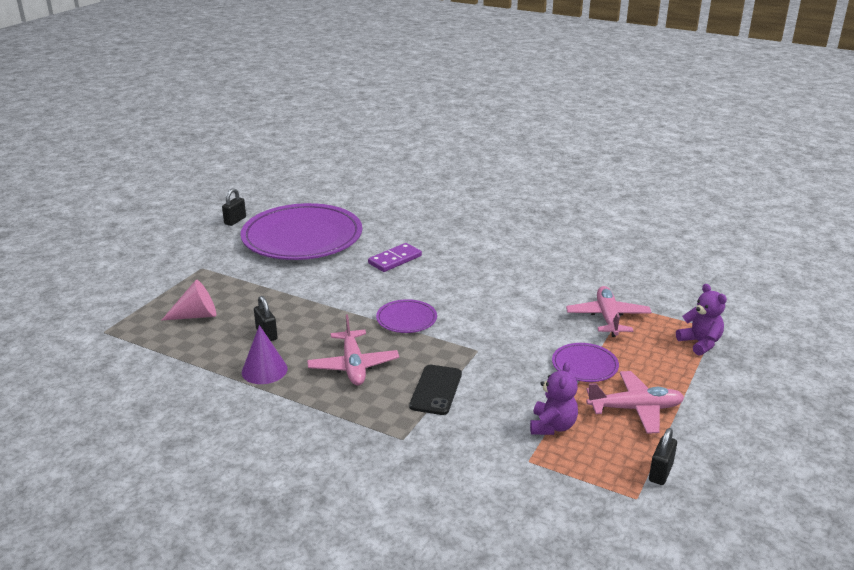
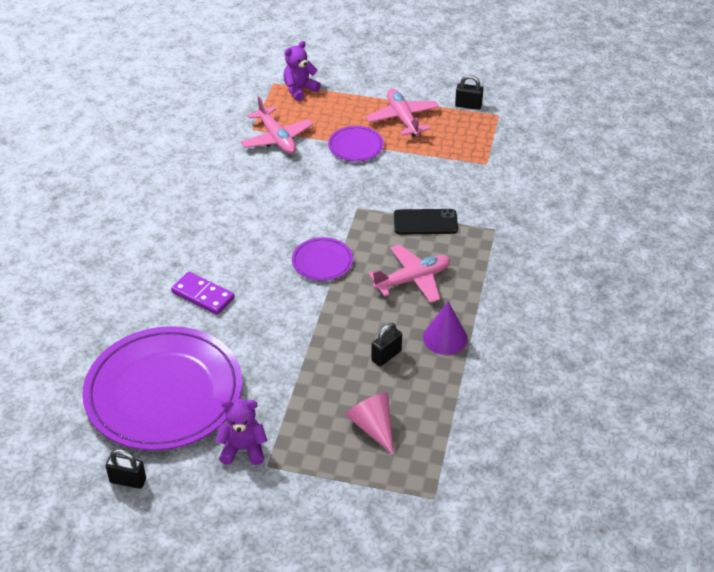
camera: 105 degrees left, 15 degrees up
(552, 426) = (442, 156): purple teddy bear -> purple teddy bear (243, 449)
(608, 318) = (276, 138): pink plane -> pink plane turned 105 degrees counterclockwise

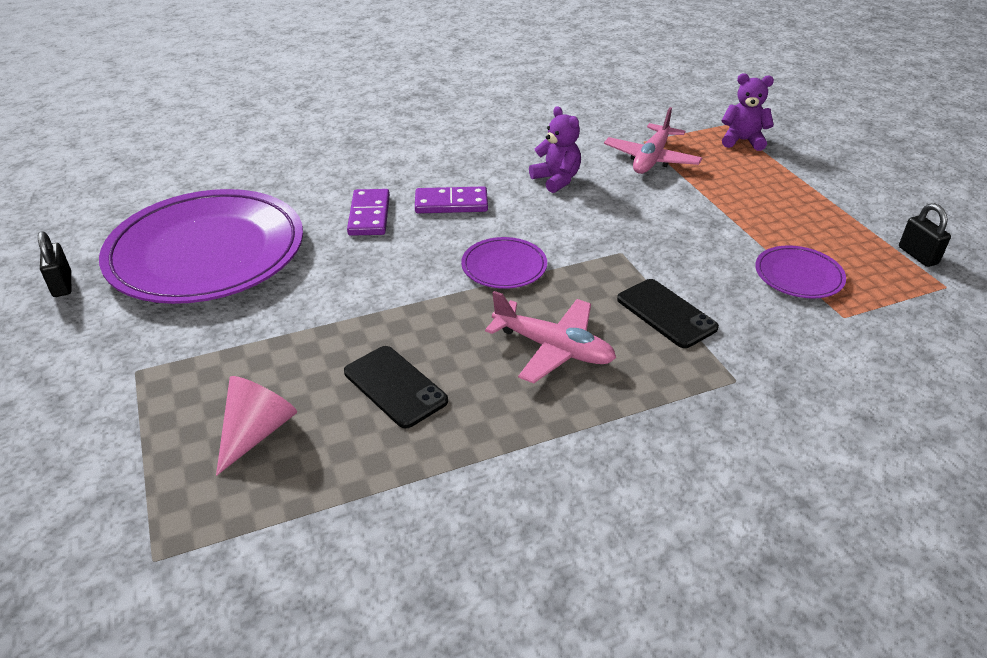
camera: 55 degrees right, 5 degrees down
(230, 251) = (451, 204): none -> purple domino
(243, 449) = (152, 341): purple teddy bear -> purple teddy bear (556, 180)
(355, 146) = (716, 208): purple plate -> purple plate (798, 275)
(386, 356) = (395, 386): black padlock -> black phone
(402, 118) = (811, 219): pink plane -> none
(445, 338) = (478, 427): purple cone -> none

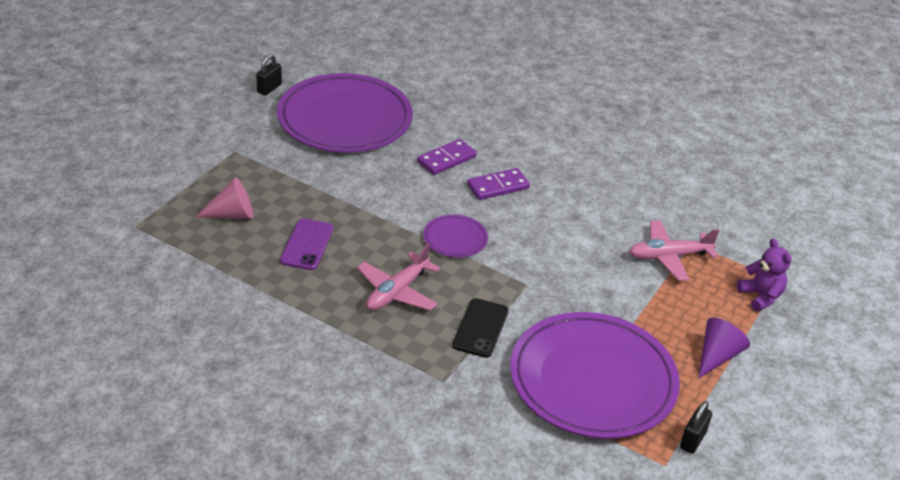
camera: 50 degrees right, 0 degrees up
(395, 386) = (307, 245): black phone -> purple phone
(451, 204) = (498, 186): purple domino -> purple domino turned 75 degrees counterclockwise
(553, 348) = (397, 291): pink plane -> pink plane turned 45 degrees clockwise
(556, 180) = (582, 221): purple teddy bear -> none
(798, 275) = (593, 380): purple plate -> purple plate, size x2.32
(807, 193) = (717, 356): none -> purple cone

